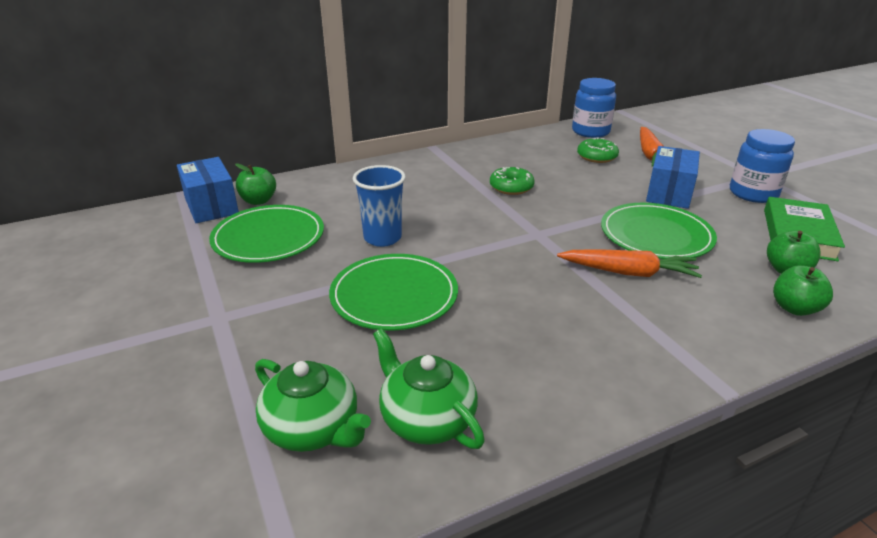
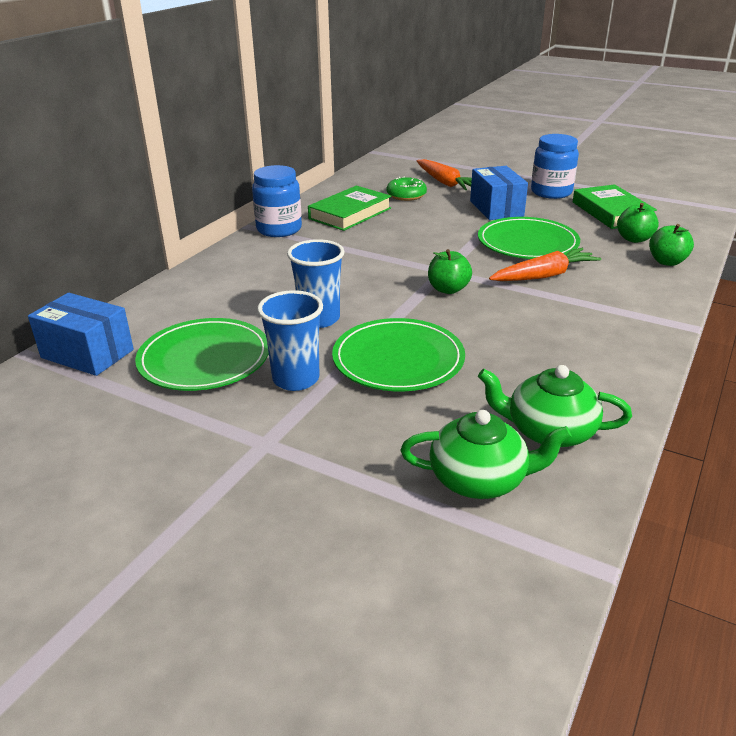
camera: 35 degrees left, 0 degrees up
(258, 201) = (137, 330): green apple -> green apple (448, 289)
(302, 278) = (296, 379): none -> blue cup
(511, 187) = (371, 240): green donut -> none
(525, 159) = (350, 213): none -> green book
(590, 131) = (373, 175): blue jar -> blue jar (279, 229)

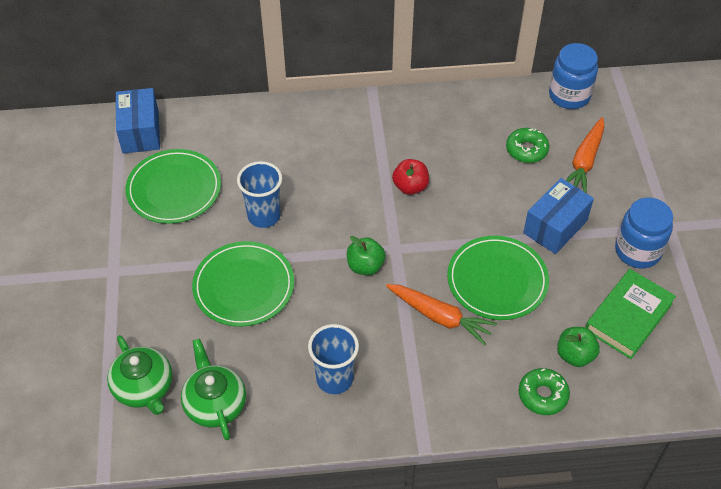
camera: 55 degrees right, 20 degrees up
(279, 229) = (382, 110): blue jar -> blue jar (569, 96)
(296, 379) = (184, 247): blue cup -> blue cup (334, 379)
(350, 213) = (451, 135): green book -> none
(382, 244) = (410, 187): none -> red apple
(667, 262) = (542, 395): green apple -> green donut

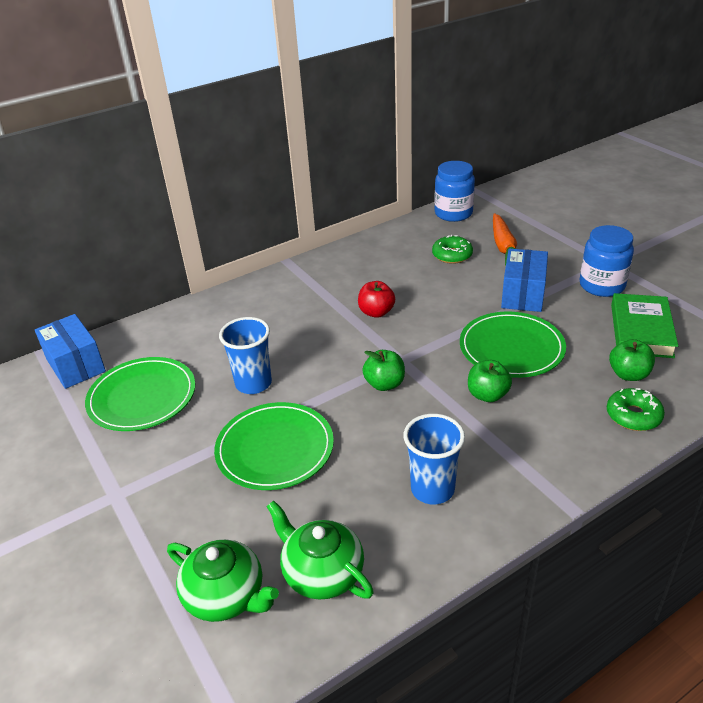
camera: 25 degrees left, 15 degrees down
(440, 317) = (487, 395): orange carrot -> green apple

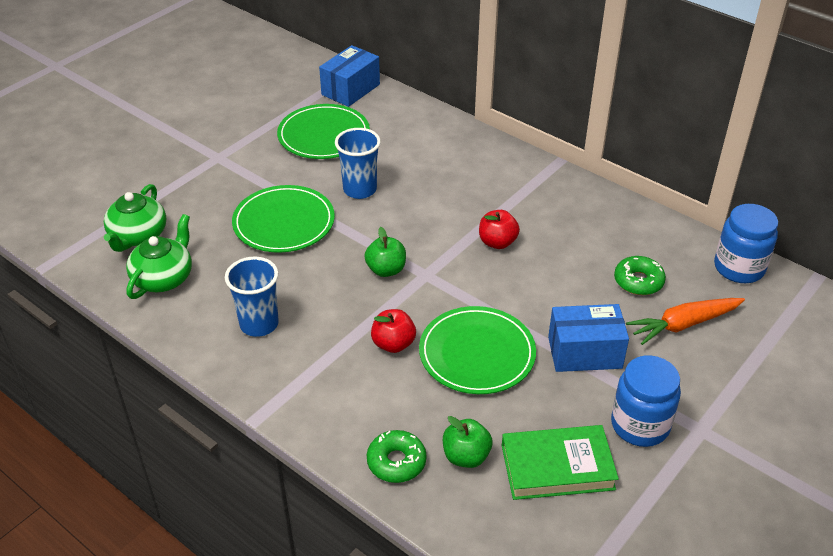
camera: 70 degrees right, 5 degrees up
(487, 395) = (393, 344): green apple -> red apple

